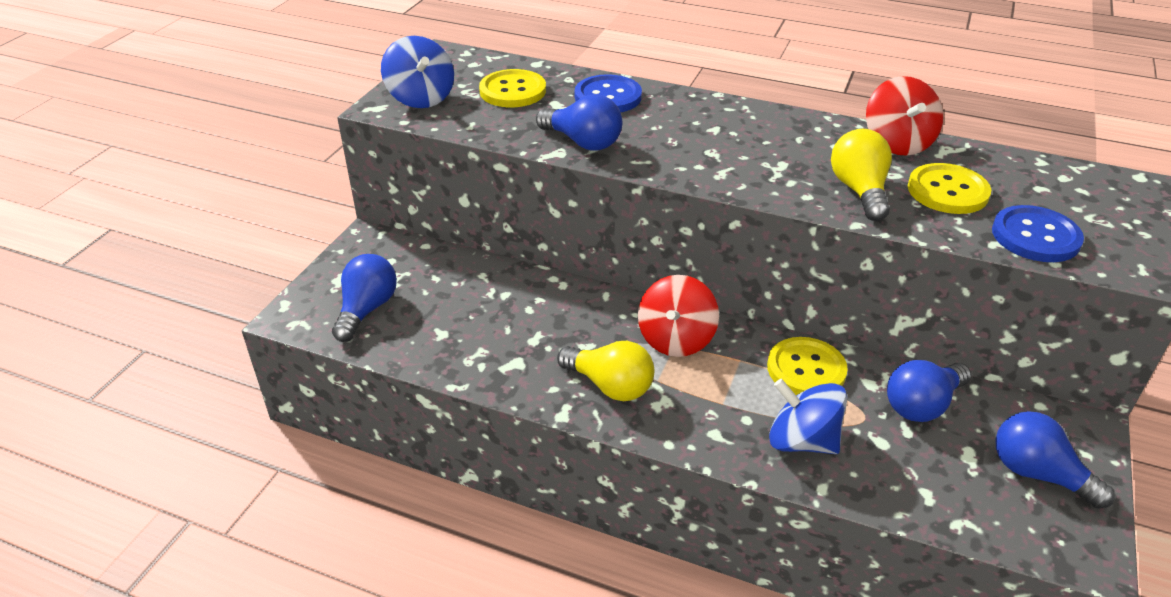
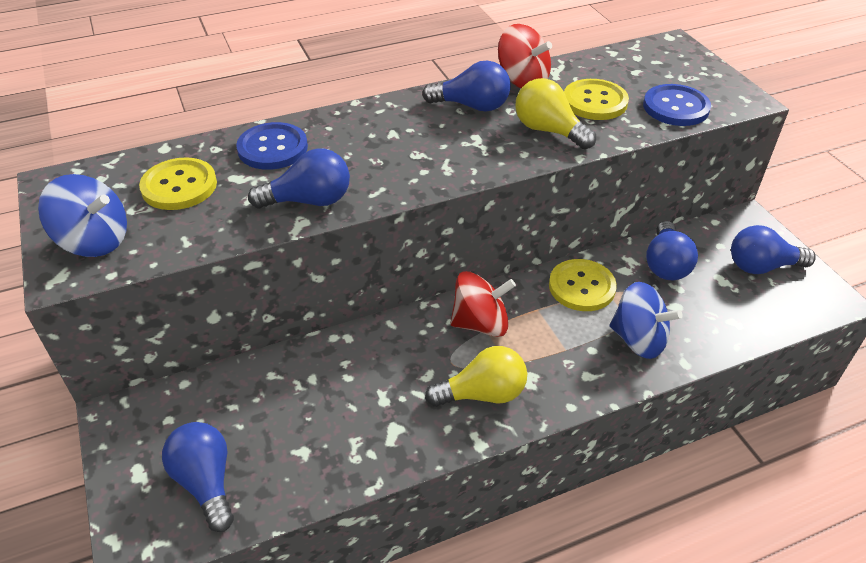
camera: 45 degrees left, 5 degrees up
(676, 339) = (480, 323): red spinning top -> red spinning top turned 75 degrees counterclockwise
(802, 441) = (638, 339): blue spinning top -> blue spinning top turned 135 degrees counterclockwise
(815, 140) = (472, 106): none -> blue light bulb

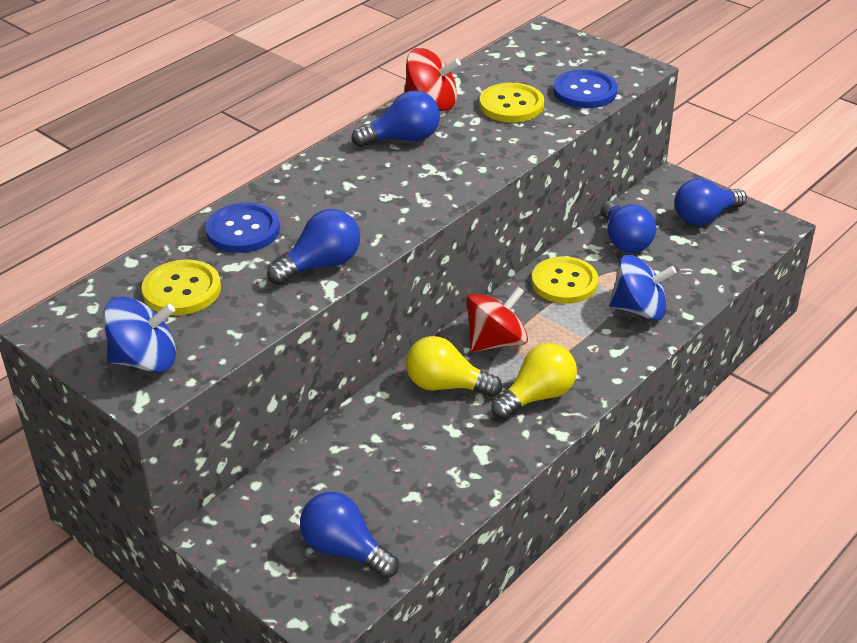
camera: 25 degrees left, 5 degrees down
(548, 131) = (489, 142): yellow light bulb -> yellow light bulb (446, 385)

